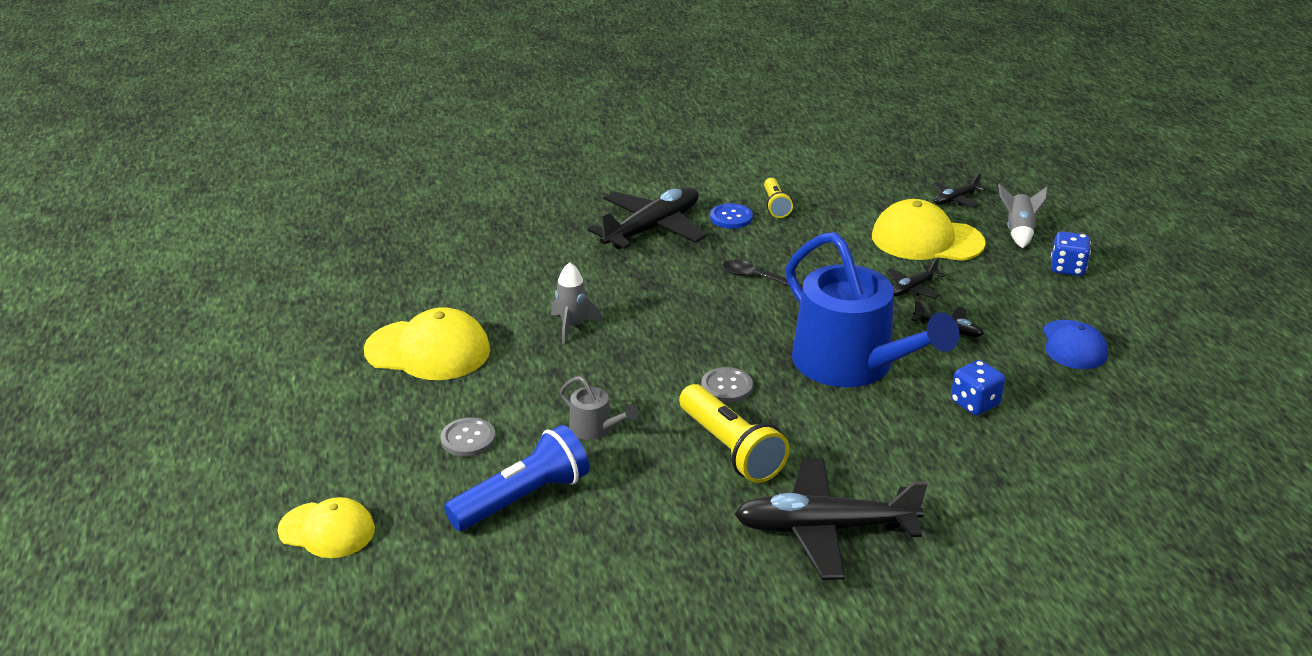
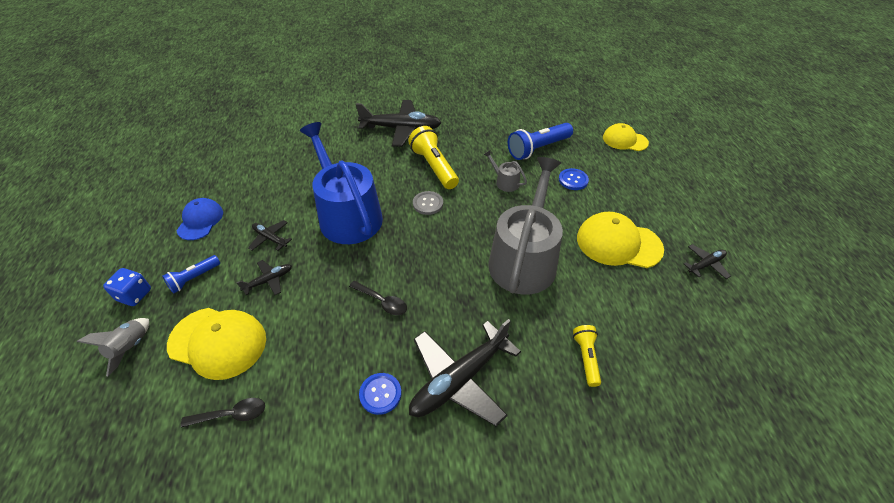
camera: 175 degrees left, 15 degrees up
(468, 439) = (573, 180): grey button -> blue button
(572, 326) = (524, 258): grey rocket -> grey watering can
(775, 206) = (330, 413): yellow flashlight -> yellow flashlight (586, 358)
(869, 201) = (231, 415): none -> black spoon
(955, 199) = (144, 410): black plane -> black plane (706, 264)
(974, 403) = (292, 184): blue dice -> none
(1011, 285) = (194, 279): none -> blue flashlight

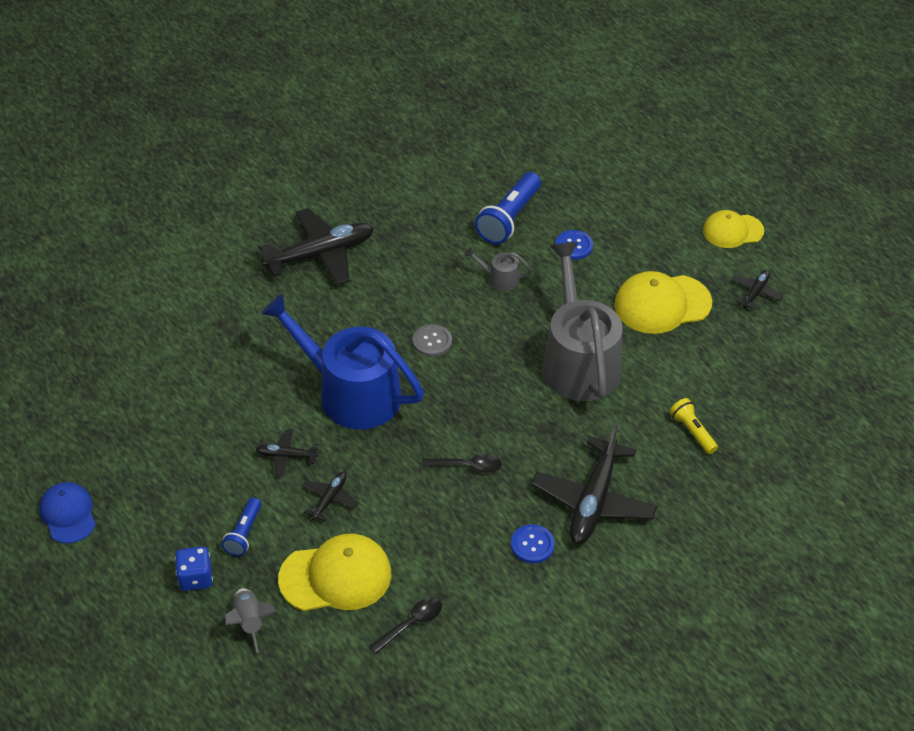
camera: 30 degrees left, 0 degrees up
(200, 221) = (181, 473): blue cap -> blue cap (68, 514)
(434, 167) = (403, 292): yellow flashlight -> none
(624, 140) = (601, 167): yellow cap -> yellow cap (732, 231)

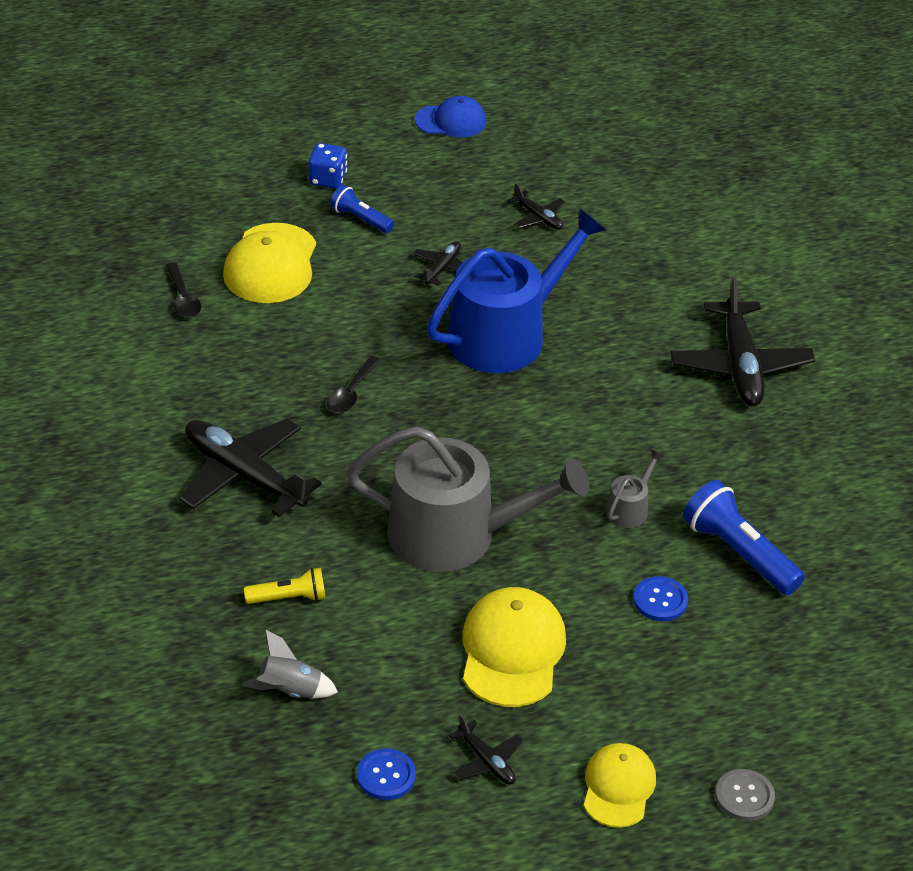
camera: 110 degrees right, 5 degrees down
(249, 622) = (256, 200): grey rocket -> grey rocket (290, 691)
(330, 499) = (368, 283): black plane -> black plane (538, 217)
(432, 341) = (551, 418): grey button -> grey button (744, 796)
(532, 545) = (218, 409): blue button -> blue button (386, 776)

